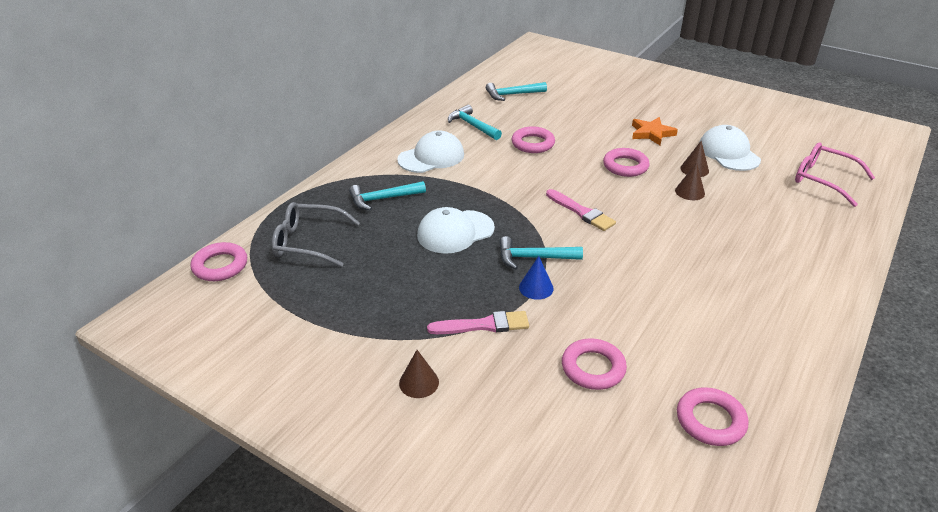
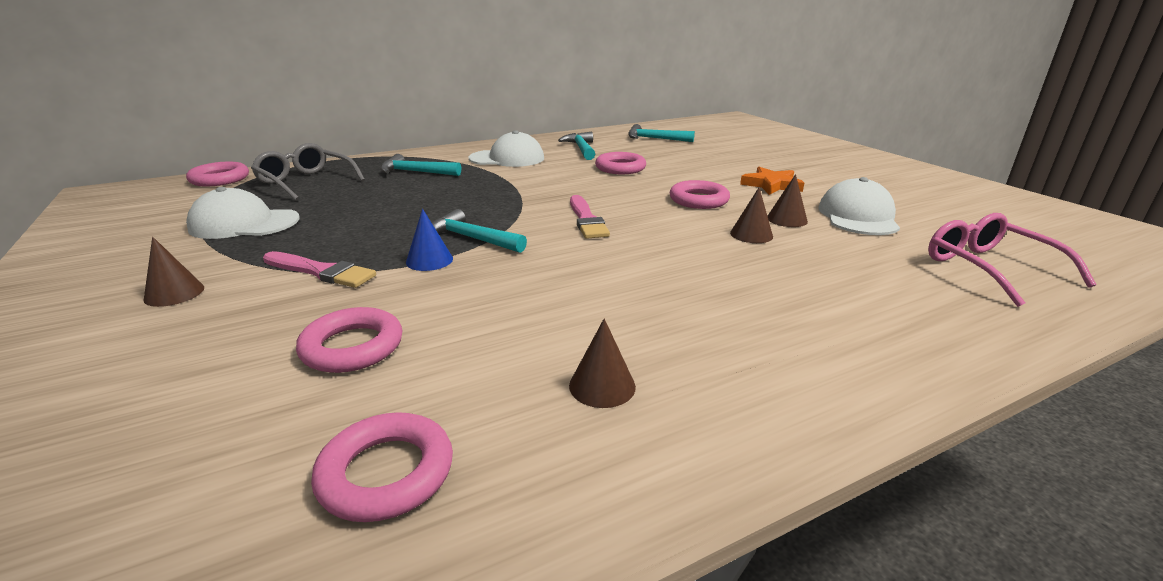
camera: 30 degrees right, 10 degrees down
(455, 232) = (433, 204): white cap -> white cap (244, 224)
(738, 335) = (602, 386): none -> brown cone

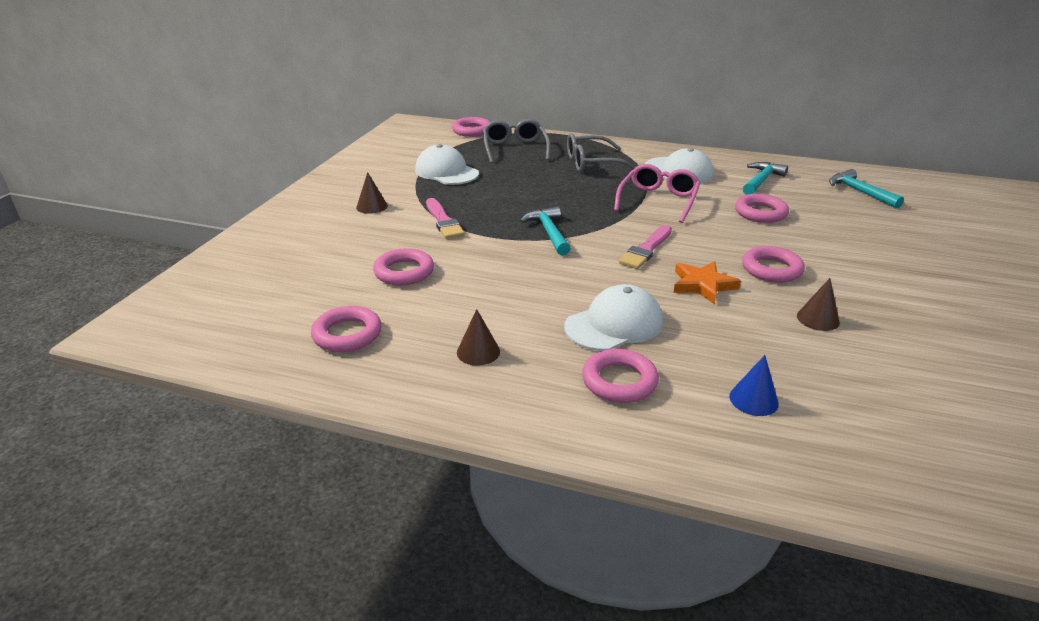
camera: 45 degrees right, 5 degrees up
(416, 172) = (592, 163): turquoise hammer -> grey glasses
(429, 260) = (504, 238): blue cone -> blue cone (753, 399)
(751, 234) = (754, 316): brown cone -> none
(770, 334) = (619, 381): none -> pink ring
(771, 185) = (880, 283): orange star -> orange star (703, 285)
(858, 216) = (901, 348): white cap -> white cap (614, 324)
(990, 269) = (923, 447): pink glasses -> pink glasses (658, 201)

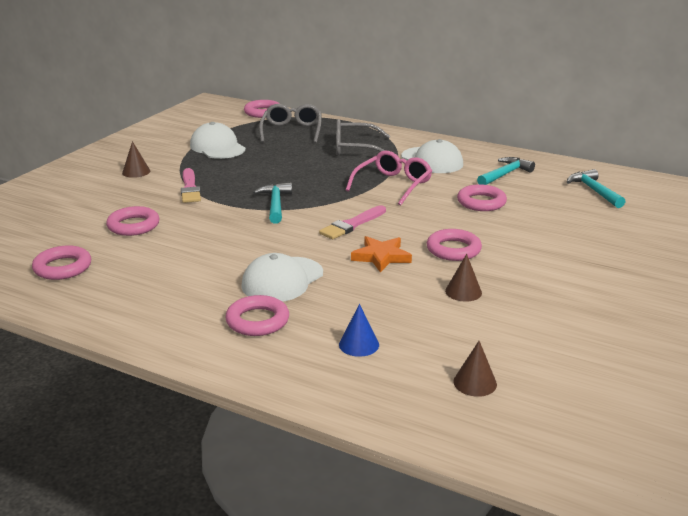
camera: 10 degrees right, 5 degrees down
(478, 352) = (158, 289): brown cone -> brown cone (475, 383)
(614, 324) = (282, 280): white cap -> white cap turned 150 degrees clockwise

